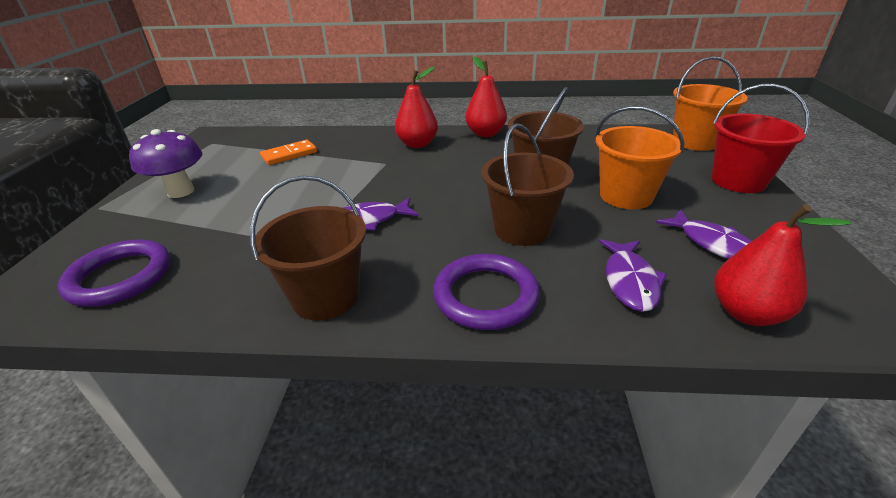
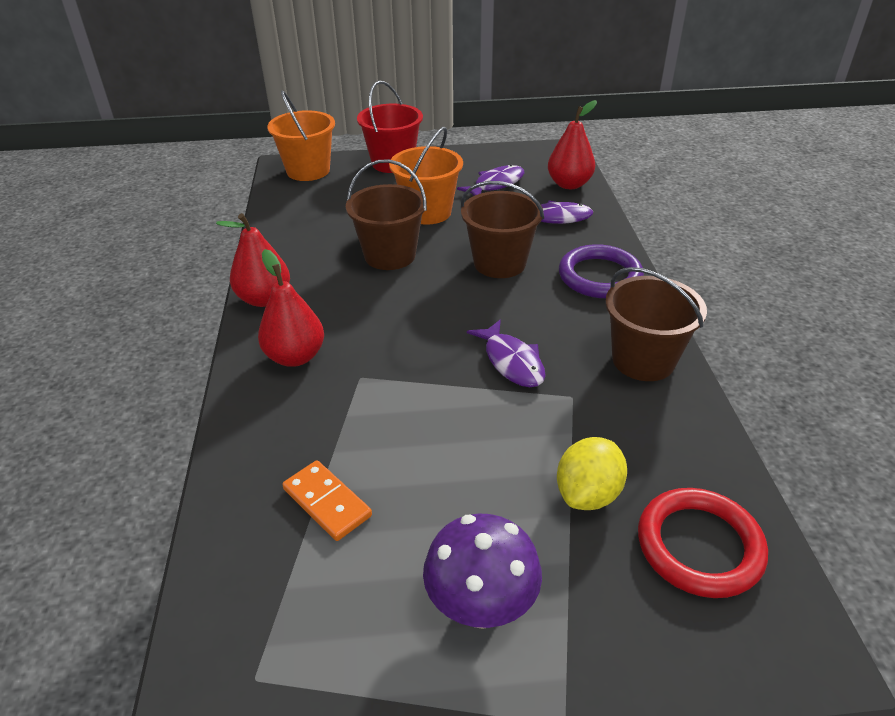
camera: 100 degrees left, 5 degrees up
(120, 277) = (699, 546): purple ring -> red ring
(211, 236) = (588, 494): none -> yellow lemon

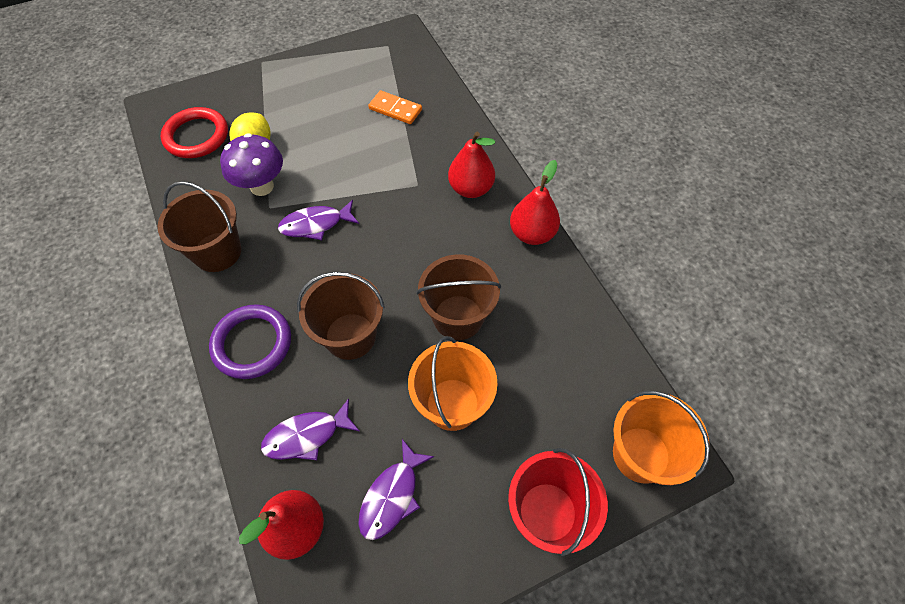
camera: 160 degrees right, 20 degrees up
(481, 607) = (302, 87): purple mushroom -> purple mushroom (262, 186)
(512, 362) = (315, 224): purple fish -> purple fish turned 60 degrees counterclockwise

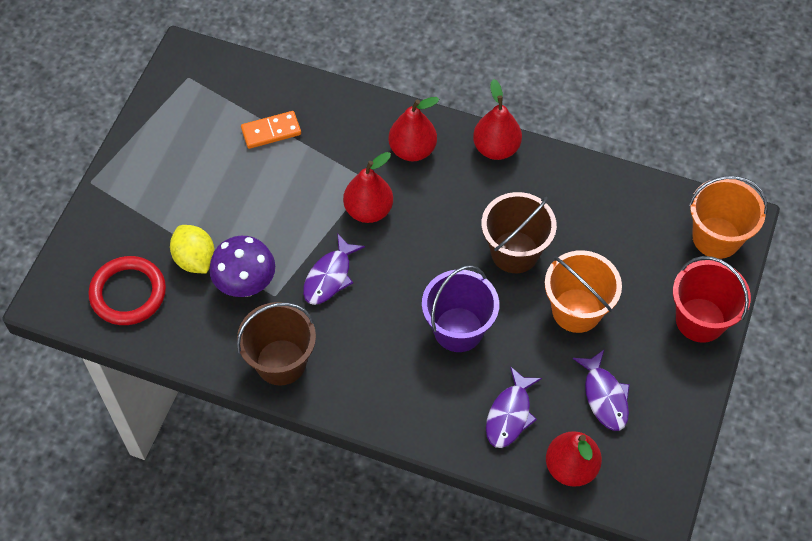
camera: 45 degrees left, 0 degrees up
(252, 343) = (396, 396): purple ring -> none
(350, 336) = (458, 329): brown bucket -> purple bucket
(393, 203) = (368, 210): none -> red pear

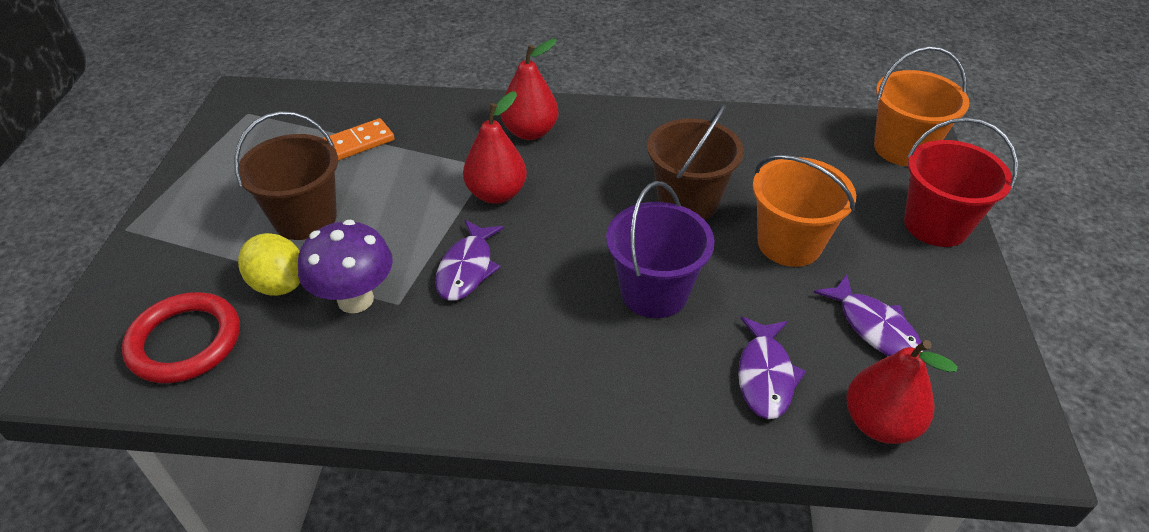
camera: 15 degrees left, 15 degrees down
(281, 362) = (425, 380): brown bucket -> brown bucket (305, 218)
(496, 148) = (624, 116): red pear -> none

